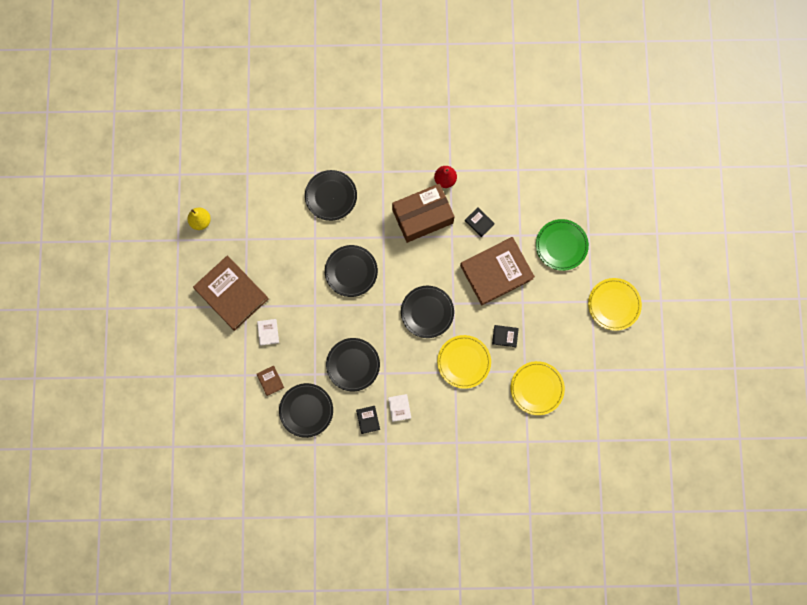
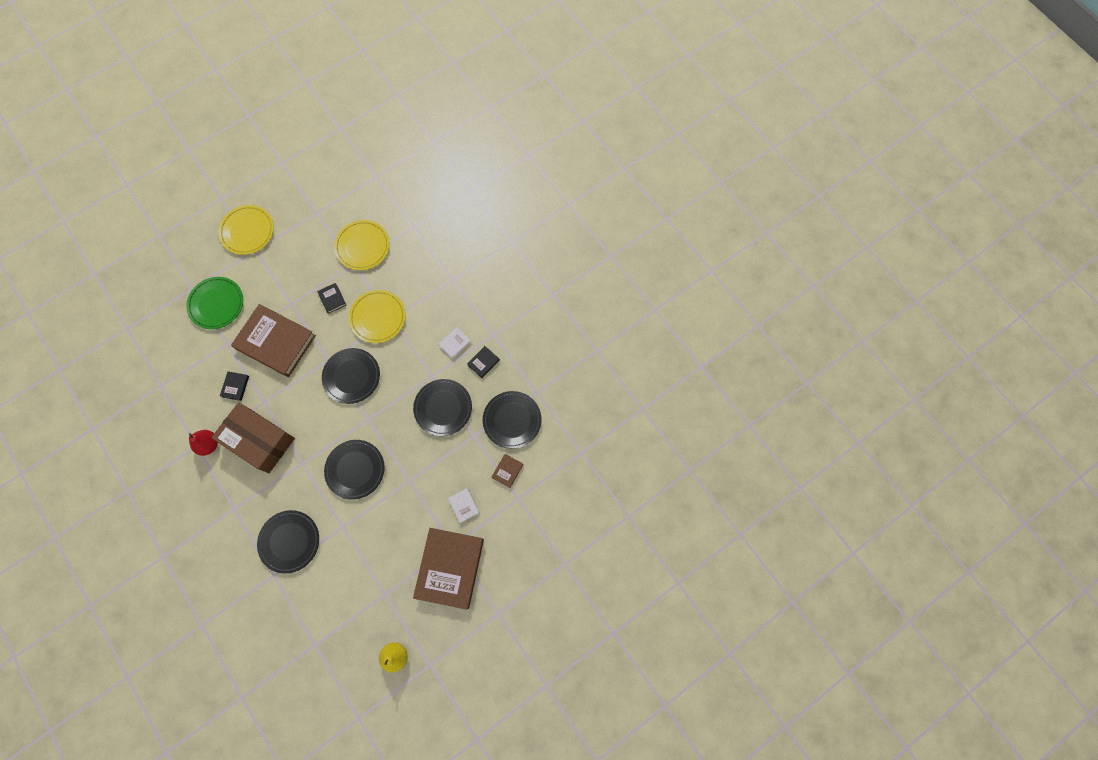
camera: 125 degrees left, 5 degrees down
(268, 332) = (464, 505): white book -> white book turned 75 degrees counterclockwise

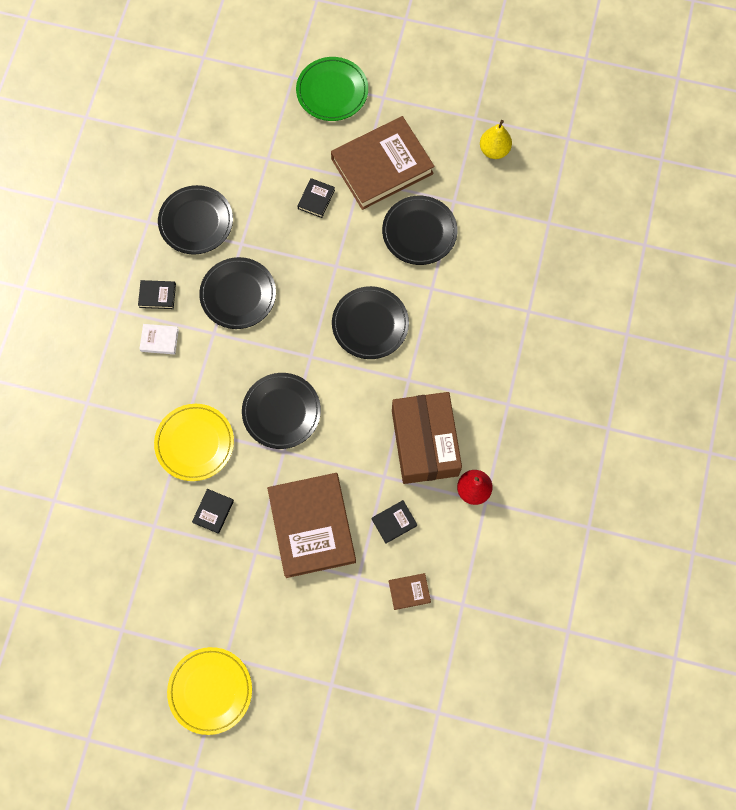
camera: 130 degrees left, 0 degrees up
(216, 304) = (325, 636): green plate -> green plate (332, 91)
(289, 541) = (488, 324): black plate -> black plate (419, 232)
(362, 246) = (123, 536): yellow plate -> none
(464, 505) = (316, 199): white book -> black book
(507, 471) = (250, 187): brown book -> brown book (409, 591)

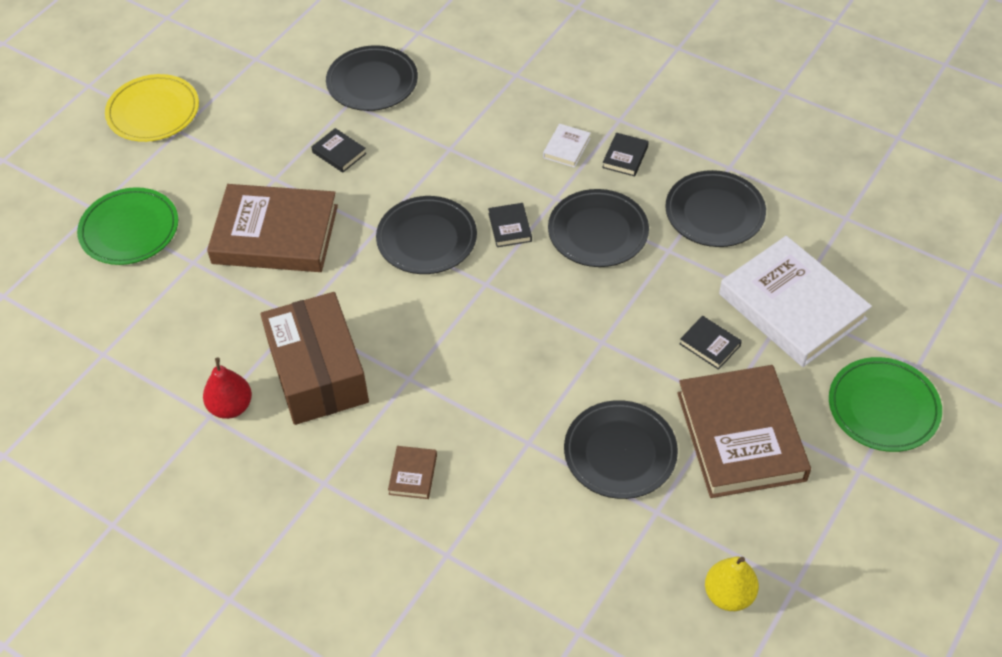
camera: 110 degrees right, 20 degrees down
(195, 443) = (426, 153): yellow plate -> none
(267, 156) = (792, 306): none -> white book
(343, 644) = (129, 230): none -> green plate
(370, 324) = (503, 357): black plate -> black plate (372, 82)
(394, 522) = (236, 313): black book -> black book (510, 227)
(409, 591) = (148, 306): brown book -> brown book (413, 474)
(425, 443) = (317, 372): brown box -> brown box turned 60 degrees clockwise

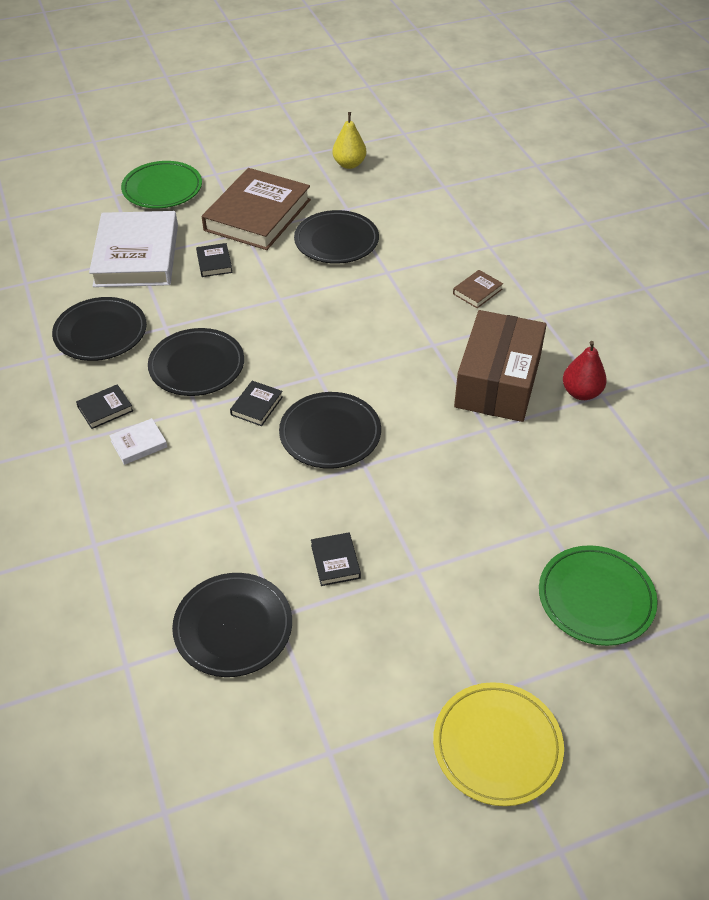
camera: 145 degrees left, 5 degrees down
(275, 234) = (456, 511): brown book -> none

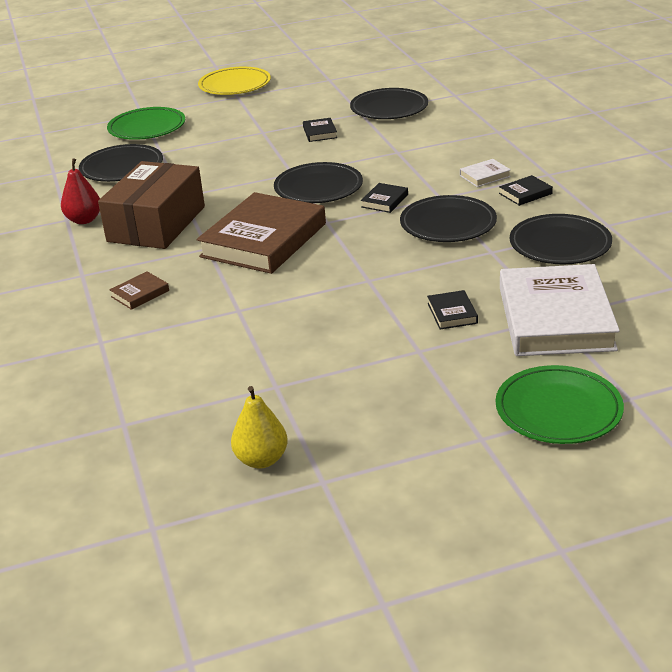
camera: 175 degrees left, 15 degrees down
(257, 215) = (404, 374): brown book -> brown book (264, 240)
(336, 241) = (296, 342): black plate -> black plate (122, 168)

